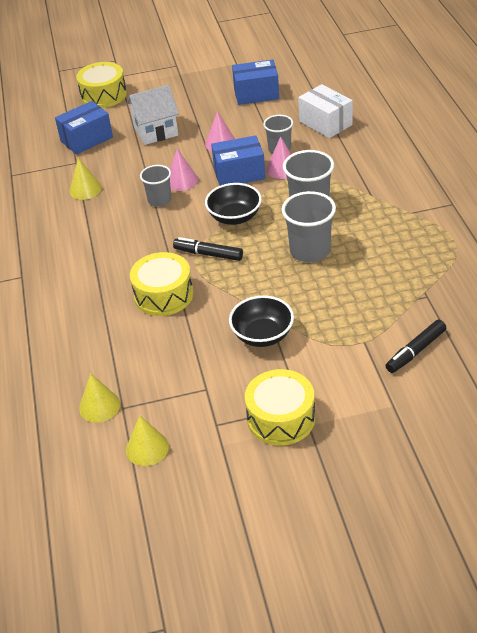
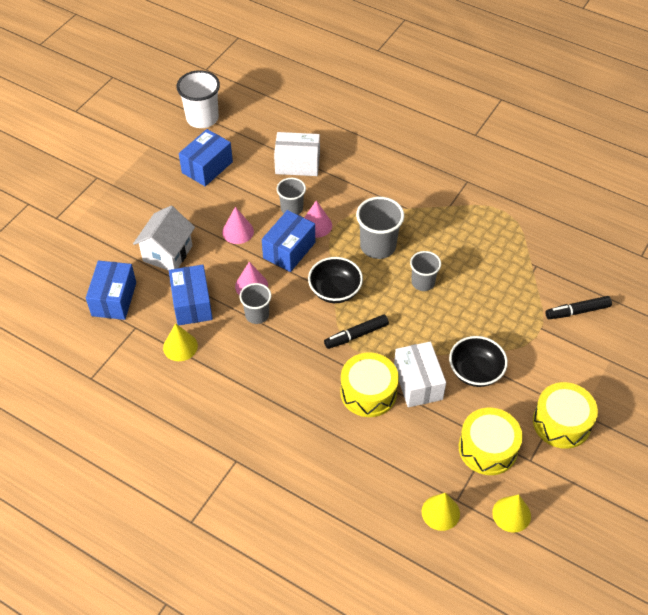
camera: 50 degrees left, 10 degrees up
(103, 95) = (68, 246): yellow drum -> yellow drum (488, 448)
(128, 169) = (192, 304): none -> blue box
(207, 313) = (418, 383): none -> white box
(296, 63) = (202, 118): none -> white cup
(310, 251) = (423, 282): grey cup -> grey cup, size x0.64
(416, 351) = (577, 311): black marker -> black marker turned 75 degrees clockwise

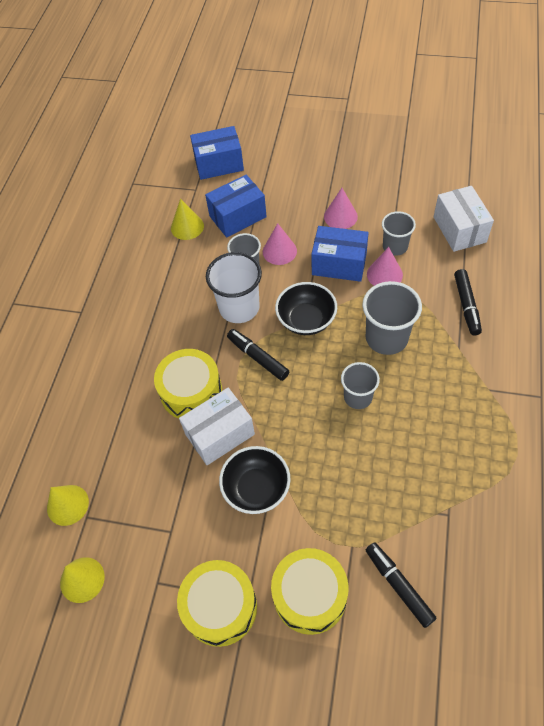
camera: 75 degrees right, 5 degrees up
(167, 253) = (286, 178): white house -> none
(202, 118) = (469, 136): white cup -> white cup (239, 308)
(207, 167) = (408, 164): blue box -> none
(372, 189) = (466, 305): none -> black marker
(488, 448) = (159, 531): yellow drum -> yellow drum (310, 595)

